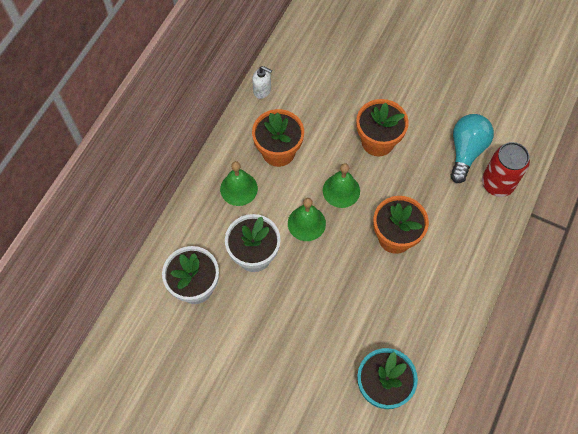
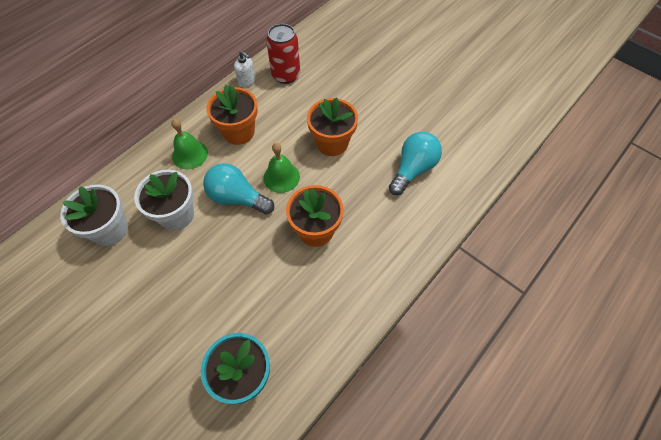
camera: 15 degrees right, 5 degrees down
(306, 223) = (237, 198): green bell -> turquoise light bulb
(497, 183) = (434, 205): red can -> red can (286, 75)

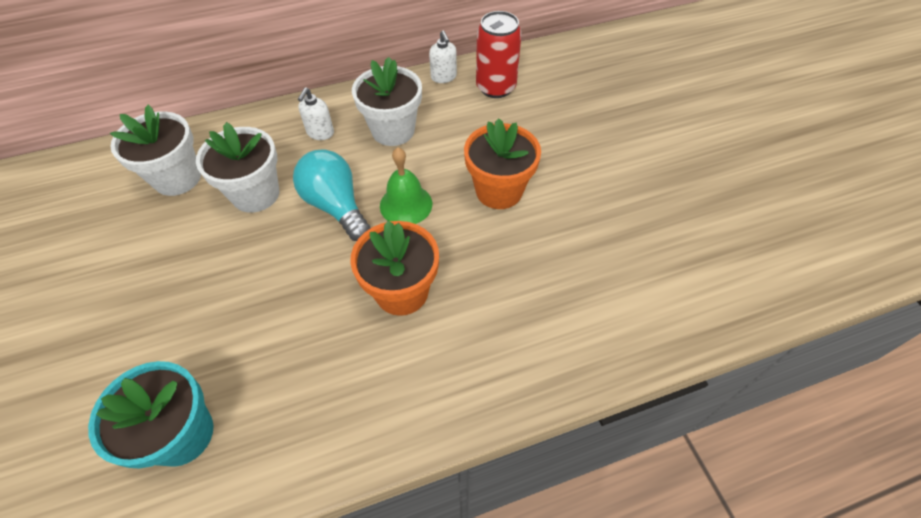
camera: 30 degrees right, 5 degrees down
(190, 154) = (320, 133): green bell -> white soap dispenser
(239, 132) = (393, 130): orange flower pot -> white flower pot
(413, 169) = (590, 273): turquoise light bulb -> none

